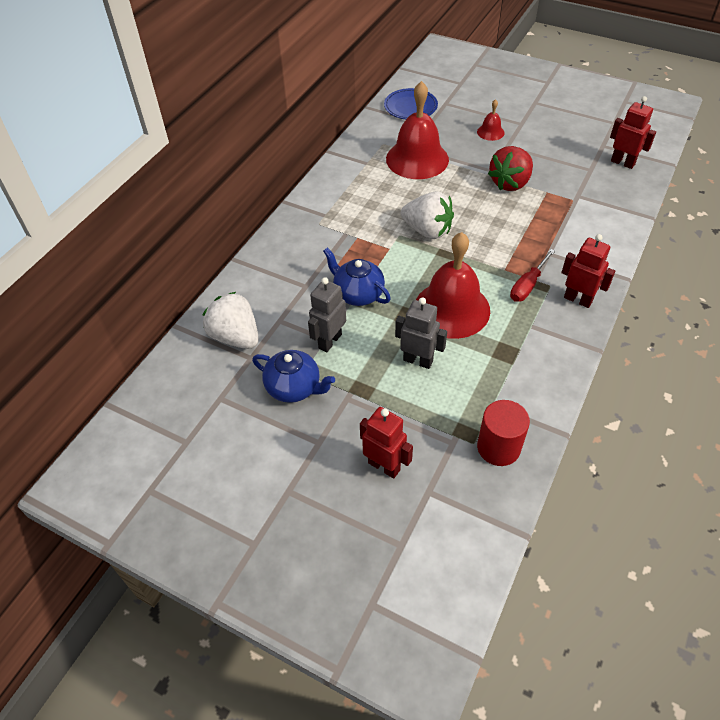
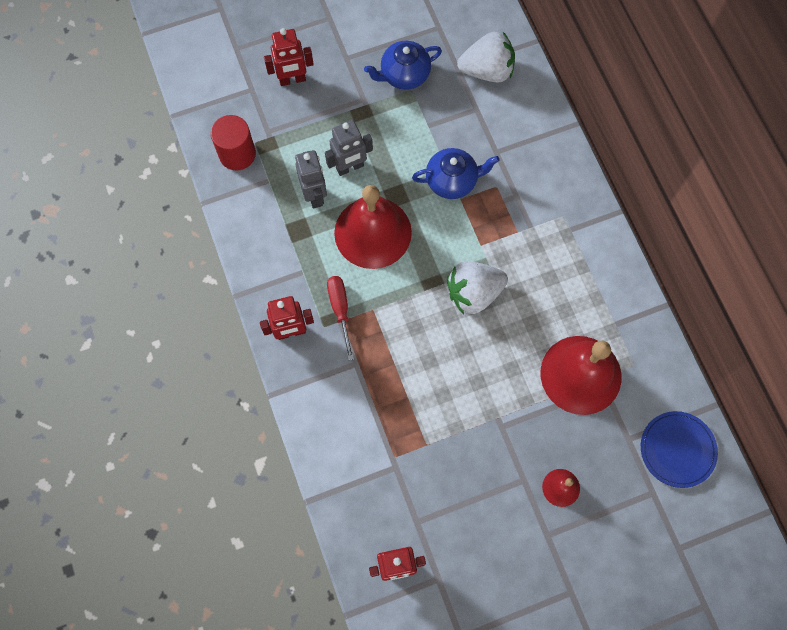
camera: 130 degrees right, 20 degrees up
(329, 341) = (423, 126): grey robot -> grey robot (315, 195)
(510, 183) = (468, 424): red strawberry -> none

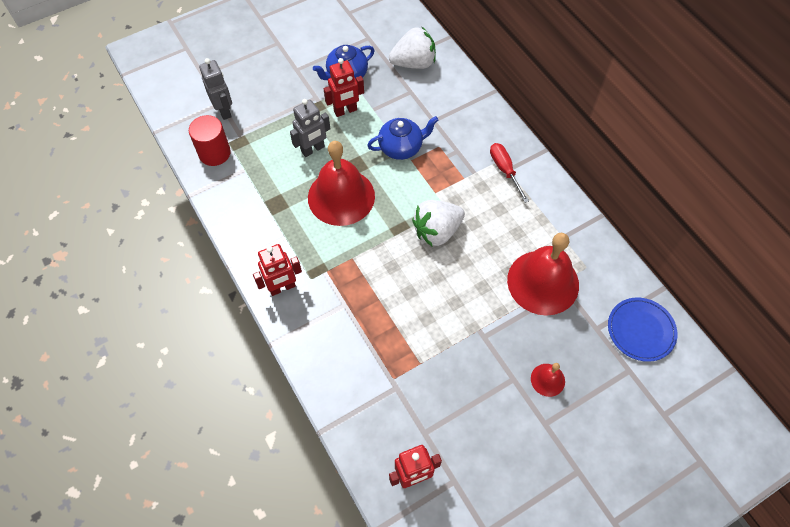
camera: 10 degrees left, 10 degrees down
(292, 80) = (254, 91): red robot -> red robot (345, 111)
(315, 195) = (286, 175): grey robot -> grey robot (224, 110)
(340, 310) = (323, 262): red screwdriver -> red screwdriver (504, 170)

